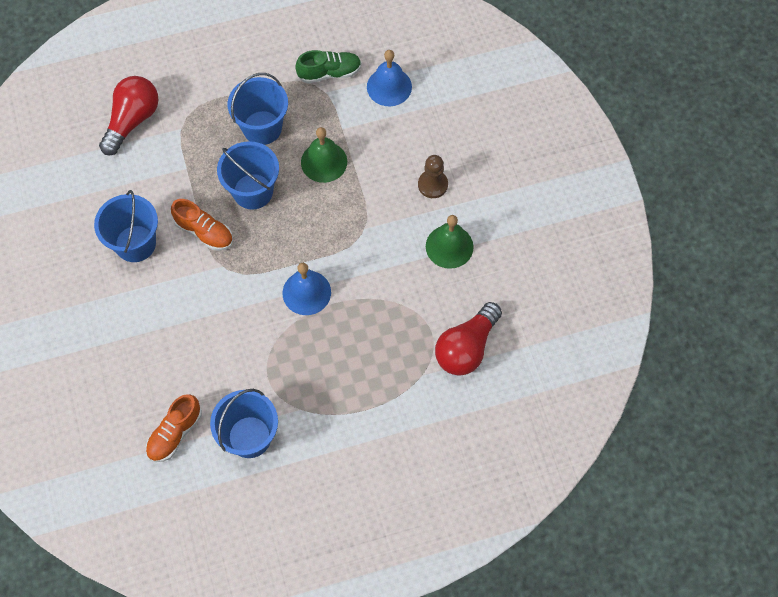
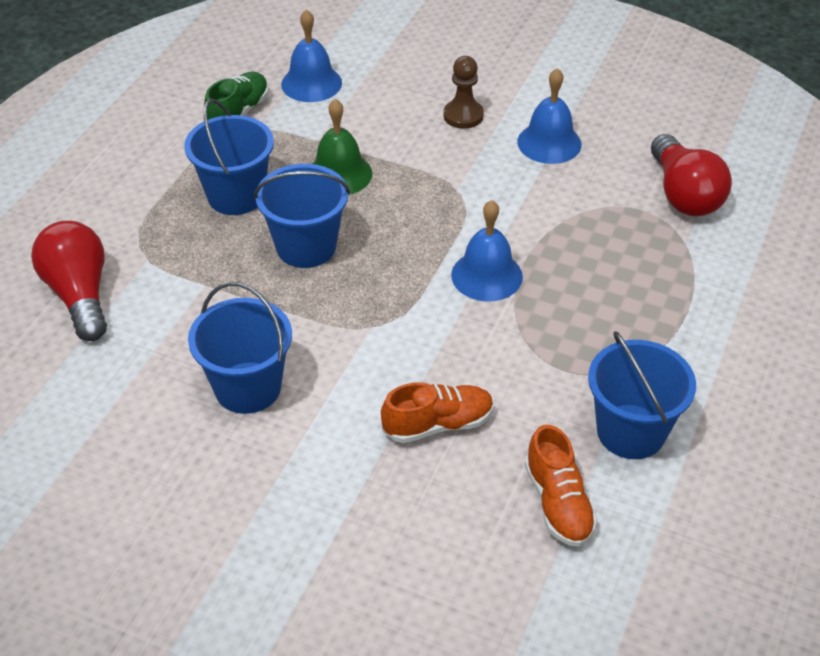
camera: 50 degrees left, 20 degrees down
(204, 232) = (308, 316): orange shoe -> orange shoe (438, 424)
(449, 246) = (549, 143): green bell -> blue bell

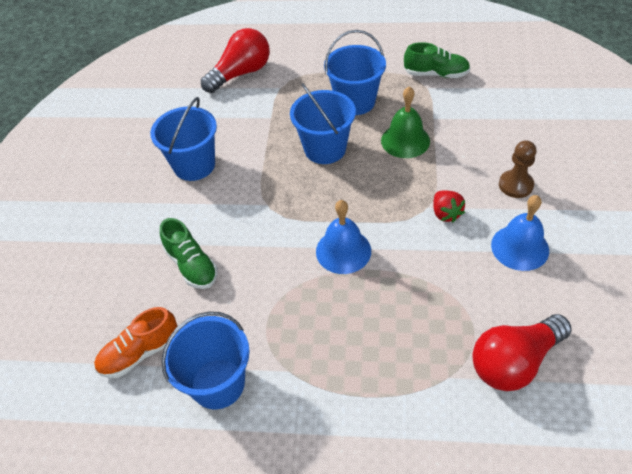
camera: 75 degrees right, 5 degrees up
(311, 83) = (492, 95): blue bell -> none
(438, 424) = (192, 265): orange shoe -> green shoe
(475, 178) = (446, 213): none -> red strawberry

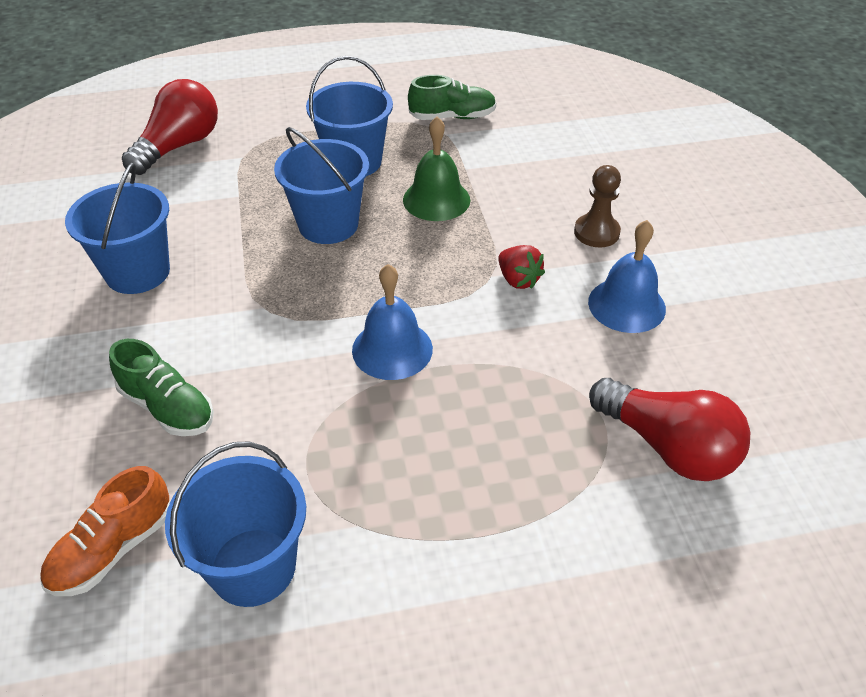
camera: 20 degrees left, 5 degrees down
(514, 362) = (667, 447): red light bulb -> red light bulb turned 90 degrees counterclockwise

